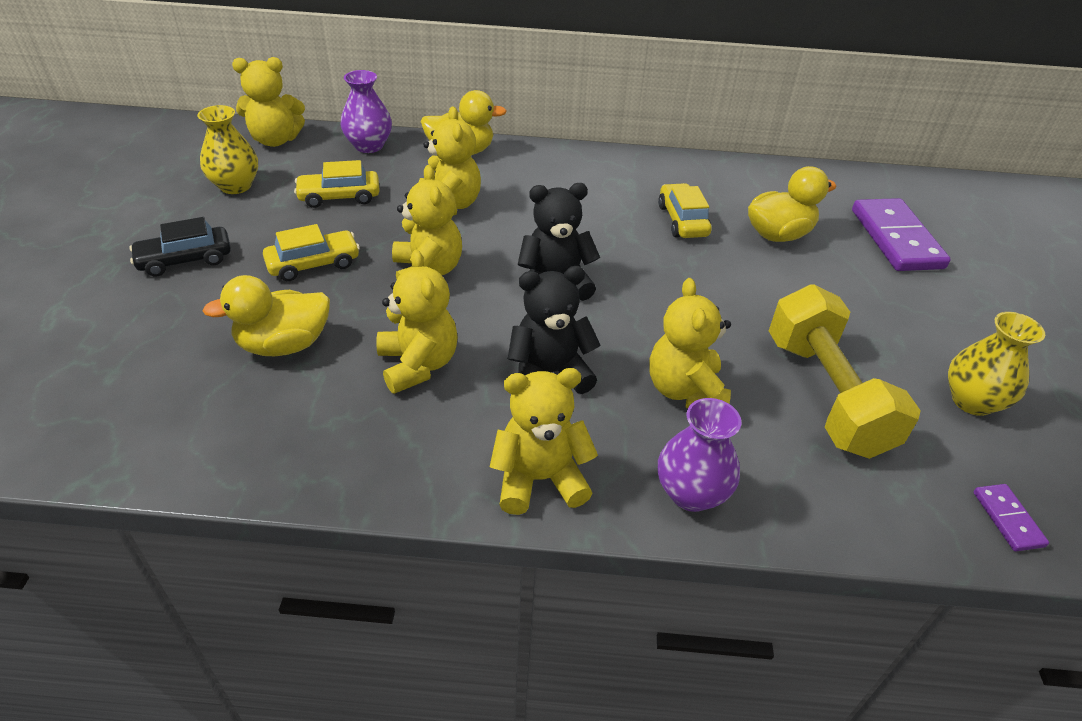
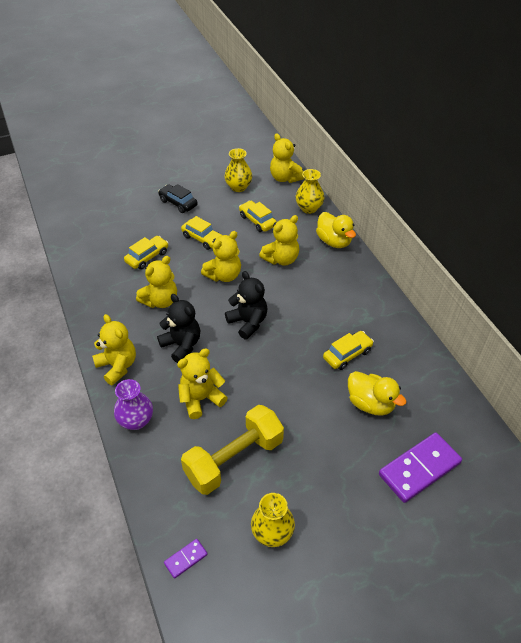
camera: 65 degrees right, 5 degrees up
(284, 345) = (147, 257): yellow duck -> yellow car
(369, 146) = (309, 208): purple vase -> yellow vase

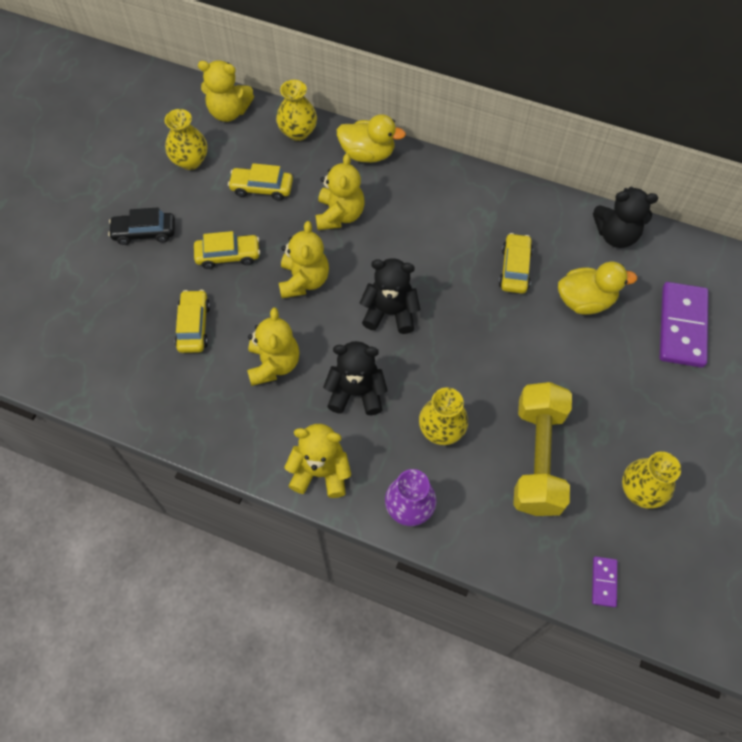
camera: 45 degrees left, 15 degrees up
(201, 399) = (441, 429): yellow teddy bear -> yellow vase
(437, 385) = (616, 235): none -> black teddy bear

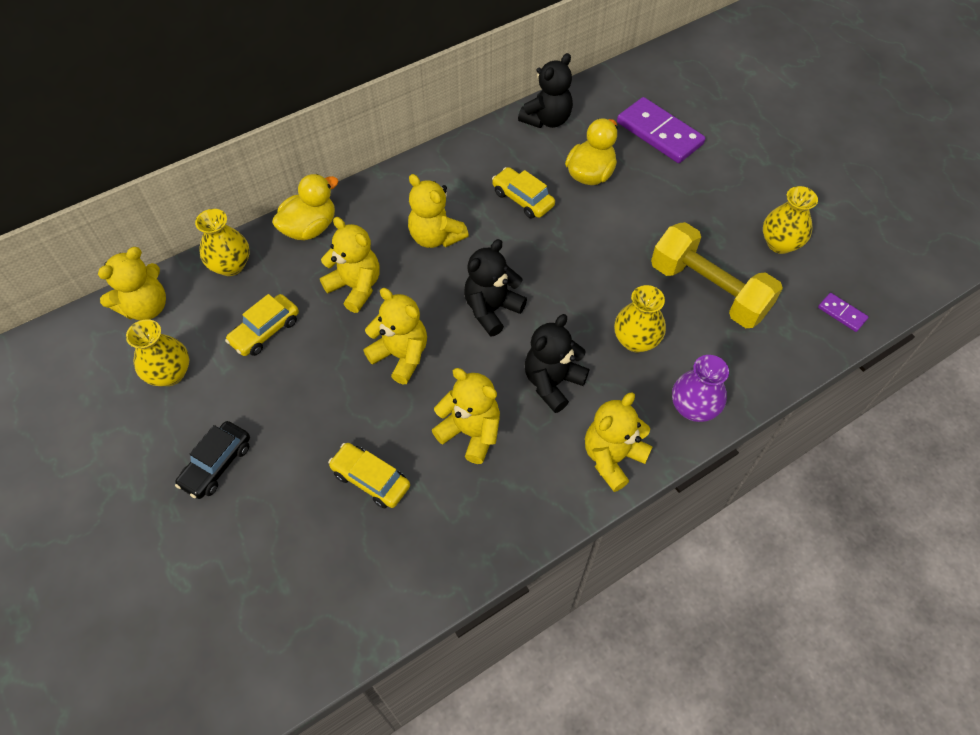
camera: 55 degrees left, 5 degrees down
(228, 255) = (316, 403): yellow car -> none
(426, 234) = (435, 237): none -> yellow teddy bear

